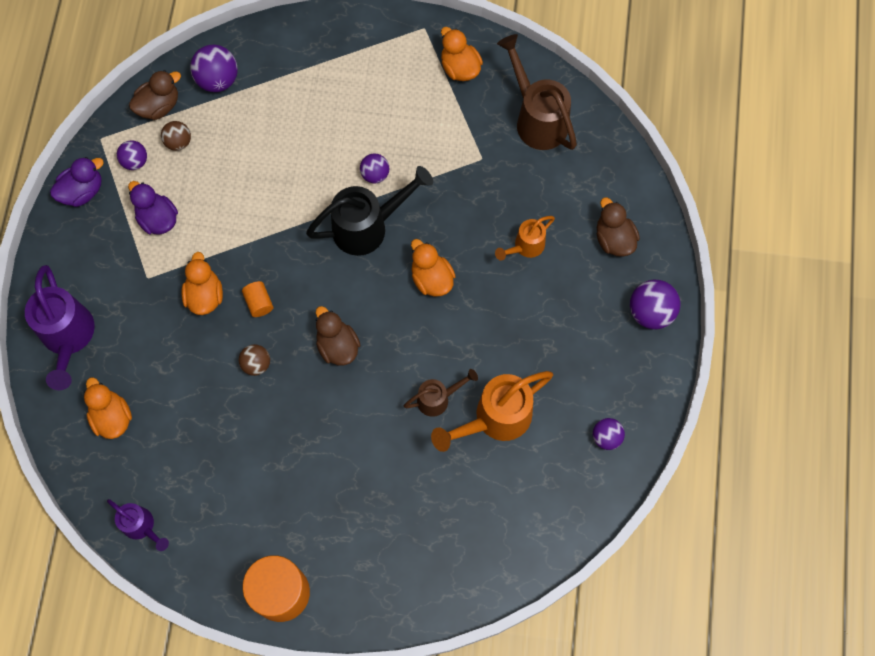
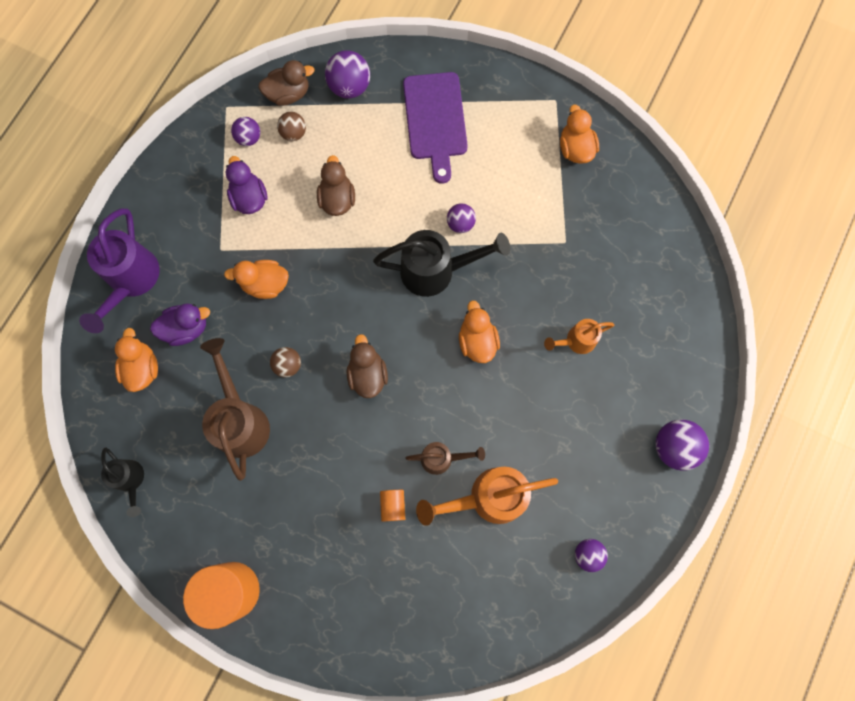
camera: 20 degrees right, 5 degrees up
(82, 191) = (193, 150): purple duck -> purple duck (186, 328)
(142, 526) = (131, 480): purple watering can -> black watering can
(205, 295) = (265, 284): orange duck -> orange duck turned 105 degrees counterclockwise
(259, 303) = (311, 308): orange cylinder -> orange cylinder (393, 505)
(314, 85) = (435, 120): none -> purple cutting board
(537, 119) = (631, 221): brown watering can -> brown watering can (241, 420)
(614, 239) = (663, 363): brown duck -> brown duck (337, 199)

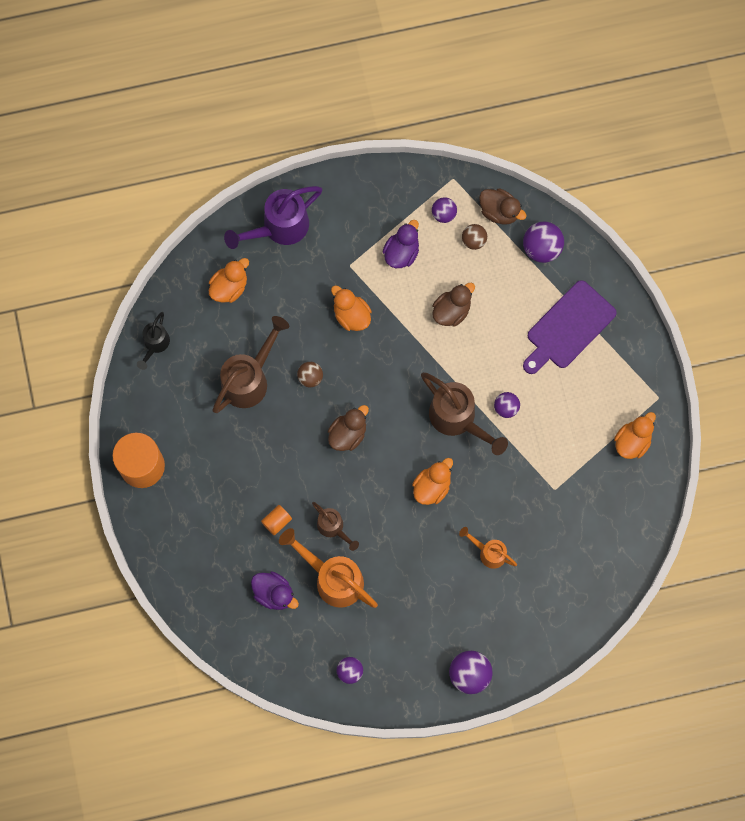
camera: 50 degrees right, 0 degrees up
(186, 328) = (278, 291): purple duck -> purple duck (274, 593)
(436, 271) = (457, 419): black watering can -> brown watering can

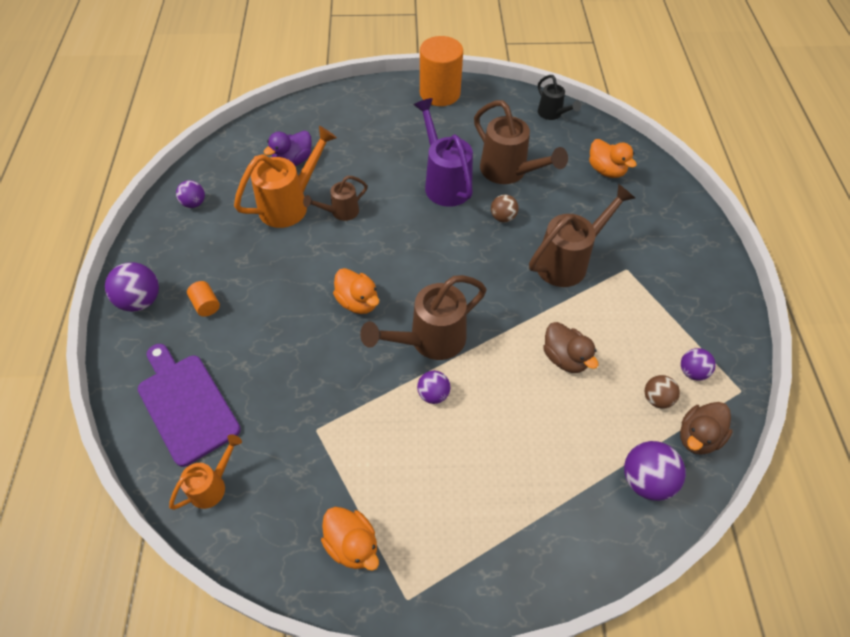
camera: 100 degrees right, 20 degrees down
(155, 344) = (552, 114): black watering can -> black watering can turned 150 degrees counterclockwise
(277, 521) = (361, 172): orange cylinder -> orange cylinder (206, 305)
(279, 228) = (670, 216): purple watering can -> purple watering can (444, 183)
(348, 434) = (436, 238): brown duck -> none
(351, 315) = (568, 261): orange duck -> brown watering can
(401, 252) = (641, 320): purple duck -> none
(489, 552) = (265, 343): orange watering can -> orange watering can (212, 485)
(568, 327) = (529, 491): purple cutting board -> purple cutting board (186, 404)

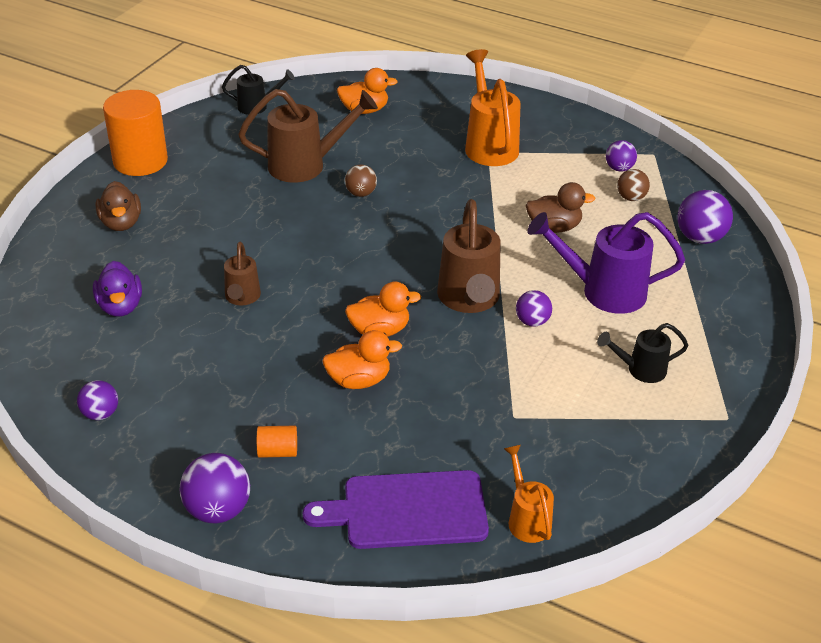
camera: 60 degrees left, 15 degrees down
(290, 204) = (189, 332): orange watering can -> orange watering can (489, 145)
(352, 544) = (655, 435): orange duck -> orange duck (359, 380)
(426, 500) = (640, 370): none -> black watering can
(444, 183) = (276, 210): purple watering can -> purple watering can (603, 291)
(568, 261) = (450, 179): brown watering can -> none
(698, 437) = (679, 194): brown duck -> brown duck (121, 223)

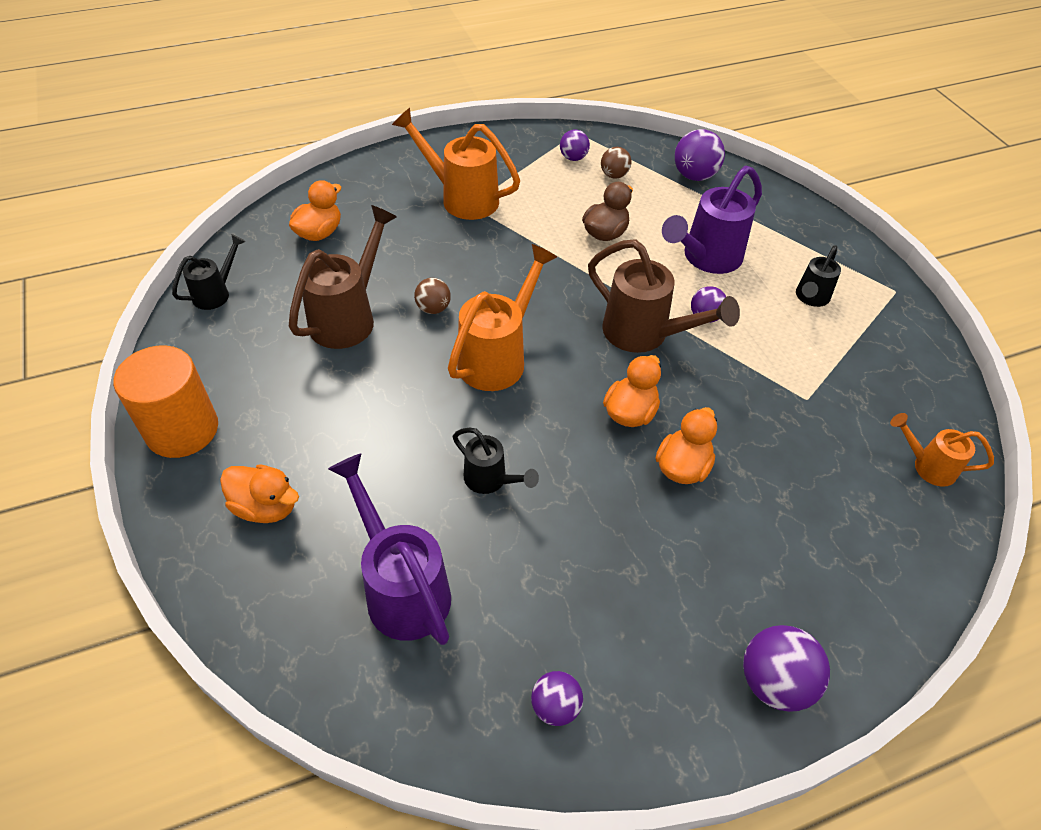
camera: 50 degrees left, 10 degrees up
(120, 306) = (402, 588): purple duck -> purple watering can
(121, 223) = (266, 507): brown duck -> orange duck
(242, 298) = (490, 480): brown watering can -> black watering can
(278, 451) = (729, 584): orange cylinder -> none
(353, 244) = (498, 357): none -> orange watering can
(407, 510) = (869, 536): purple cutting board -> none

